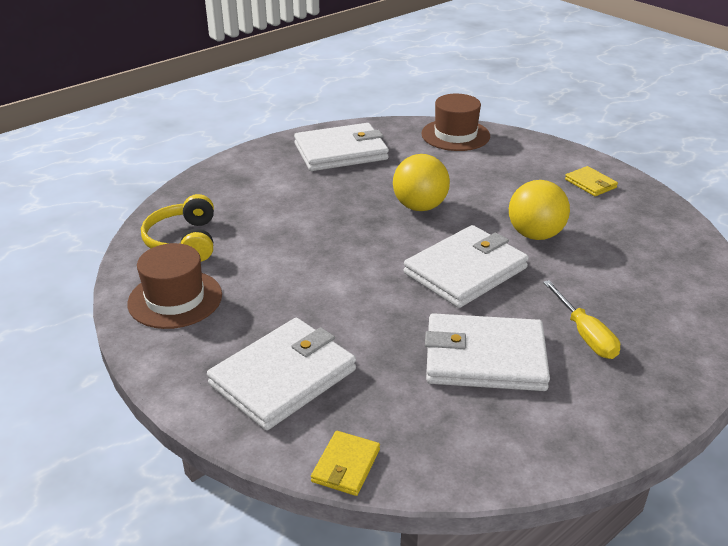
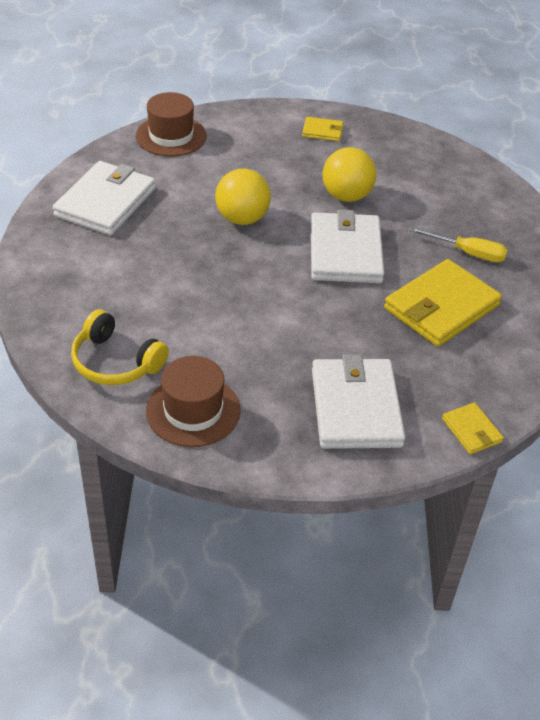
camera: 50 degrees left, 10 degrees up
(484, 357) = (441, 307): white wallet -> yellow wallet

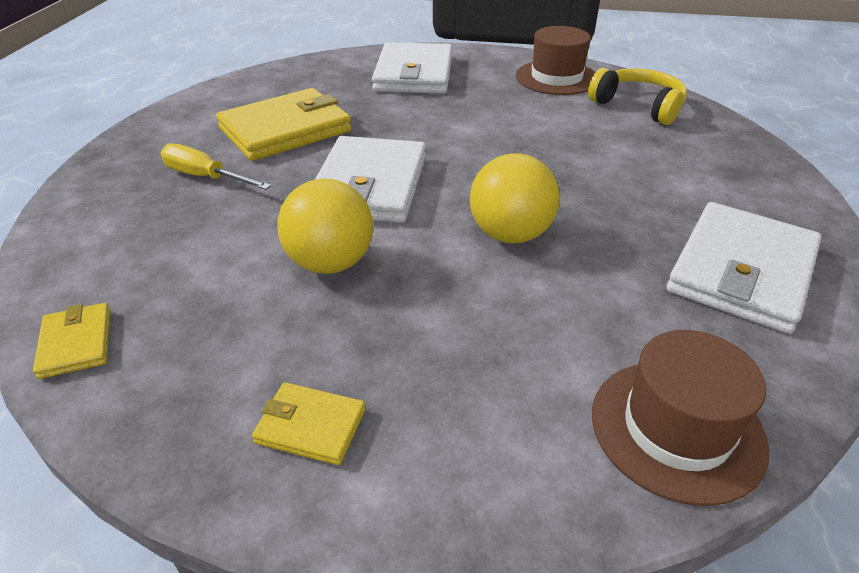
camera: 170 degrees left, 5 degrees down
(471, 430) = (323, 60): yellow wallet -> yellow wallet (76, 343)

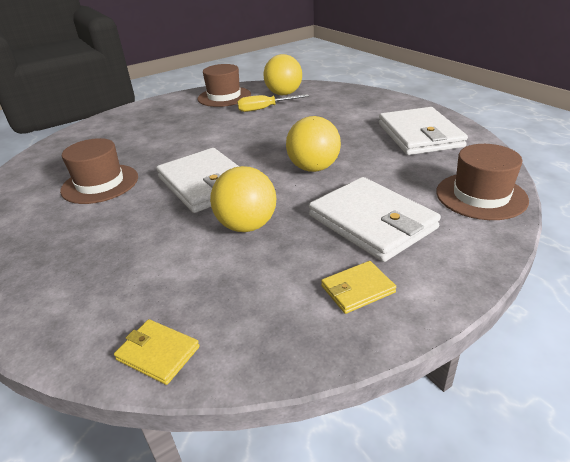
camera: 40 degrees left, 5 degrees down
(205, 177) = (86, 231): yellow screwdriver -> yellow screwdriver (265, 109)
(286, 130) = (100, 184): yellow wallet -> brown hat
(414, 74) = (137, 124): white wallet -> white wallet (372, 222)
(638, 106) = (284, 94): yellow headphones -> yellow ball

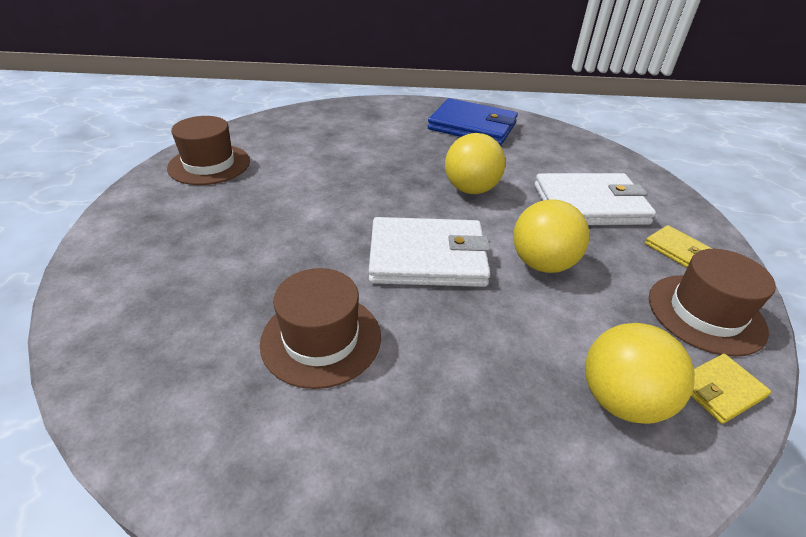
camera: 60 degrees left, 5 degrees up
(265, 109) = (295, 158): yellow screwdriver -> none
(284, 94) = (276, 134): yellow ball -> yellow ball (621, 400)
(357, 289) = (677, 250): yellow wallet -> yellow wallet turned 45 degrees counterclockwise
(419, 135) = (472, 126): white wallet -> blue wallet
(481, 196) = (590, 152): brown hat -> brown hat (705, 313)

